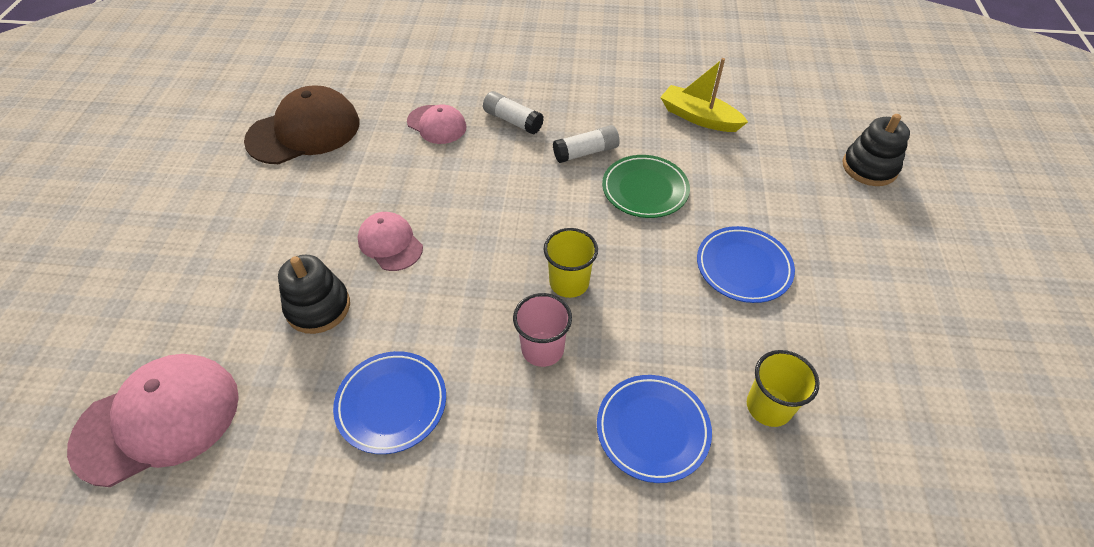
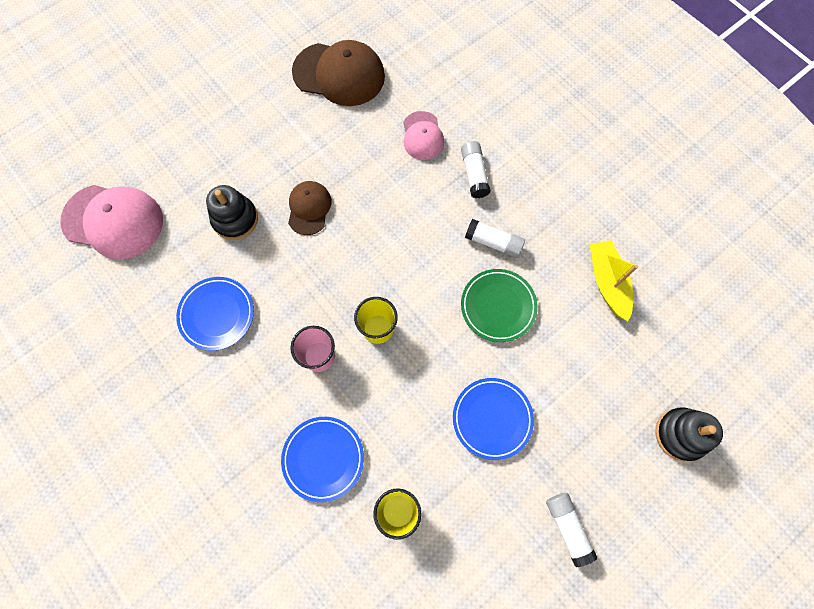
camera: 45 degrees right, 20 degrees up
(390, 243) = (309, 208): pink cap -> brown cap
(893, 291) = (567, 527): none -> white glue stick

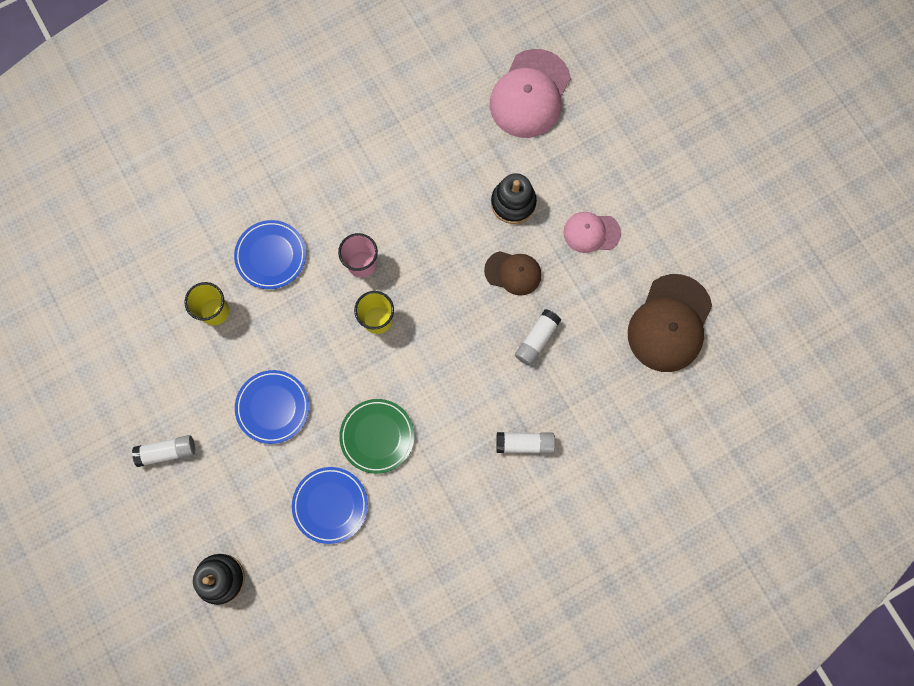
camera: 100 degrees right, 5 degrees up
(217, 314) = (419, 179): blue plate -> blue plate (330, 505)
(422, 136) = (579, 399): pink cap -> pink cap (591, 232)
(493, 242) = (444, 447): white glue stick -> white glue stick (536, 340)
(607, 282) = (381, 551): yellow boat -> none

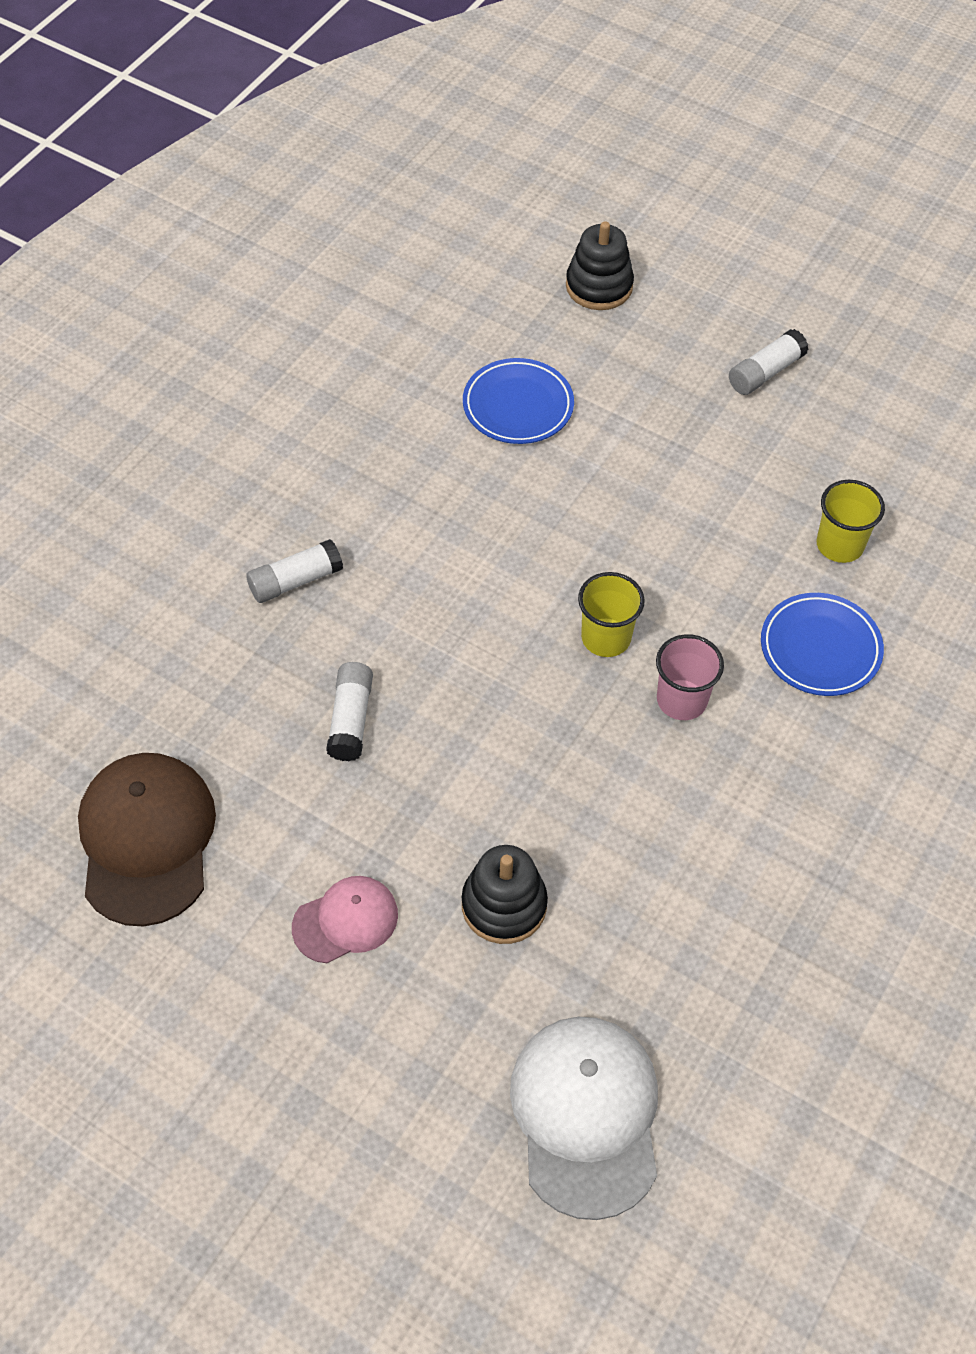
camera: 150 degrees right, 20 degrees down
(273, 407) = (671, 473): blue plate -> none
(377, 436) = (508, 501): green plate -> none
(513, 273) = (441, 796): brown cap -> none
(530, 94) = (586, 1115): pink cap -> white cap

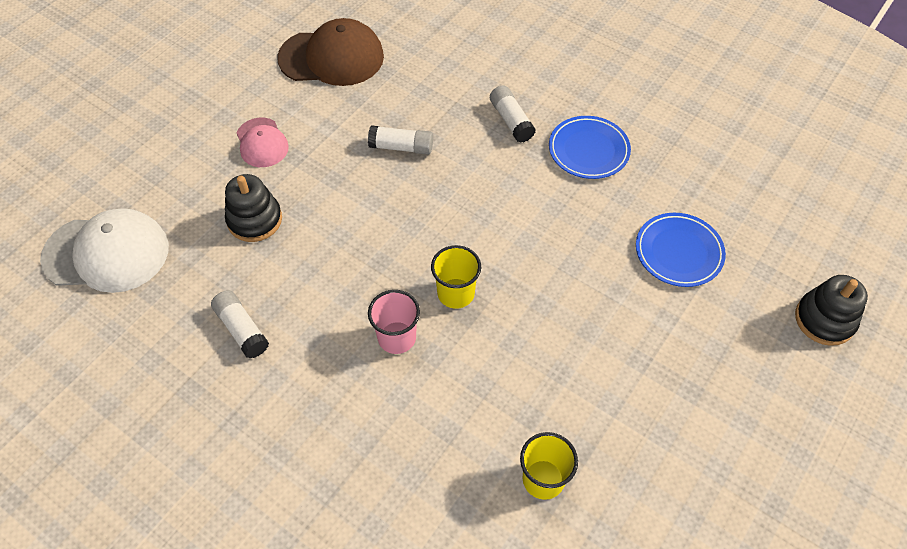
camera: 95 degrees right, 0 degrees up
(765, 372) = (741, 445): white glue stick -> white glue stick (242, 329)
(820, 648) = (436, 445): blue plate -> blue plate (588, 150)

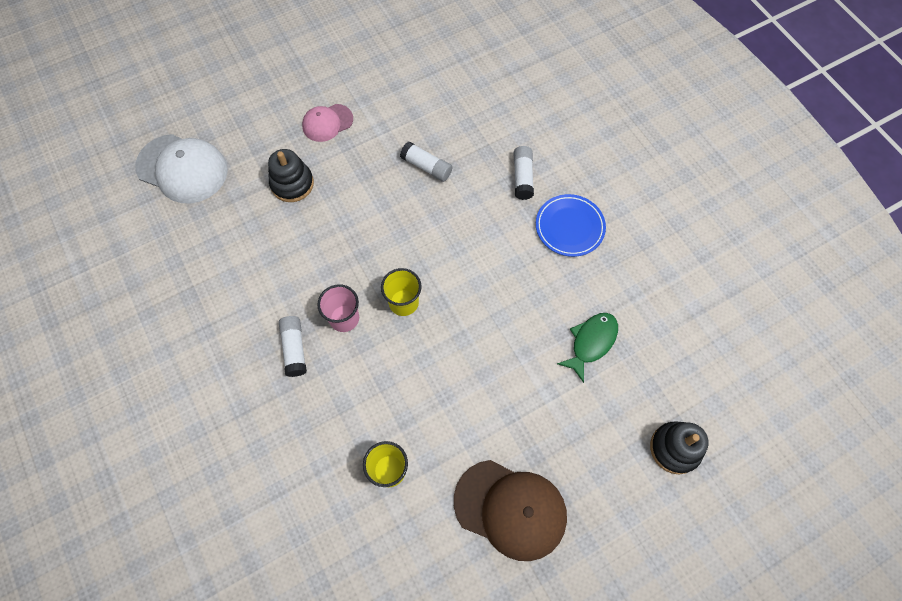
camera: 25 degrees right, 10 degrees up
(242, 329) = (243, 265): white glue stick -> white glue stick (294, 349)
(262, 143) = (327, 123): pink cap -> pink cap turned 60 degrees clockwise
(332, 57) = (414, 69): brown cap -> brown cap (510, 509)
(678, 252) = (591, 342): blue plate -> green fish

